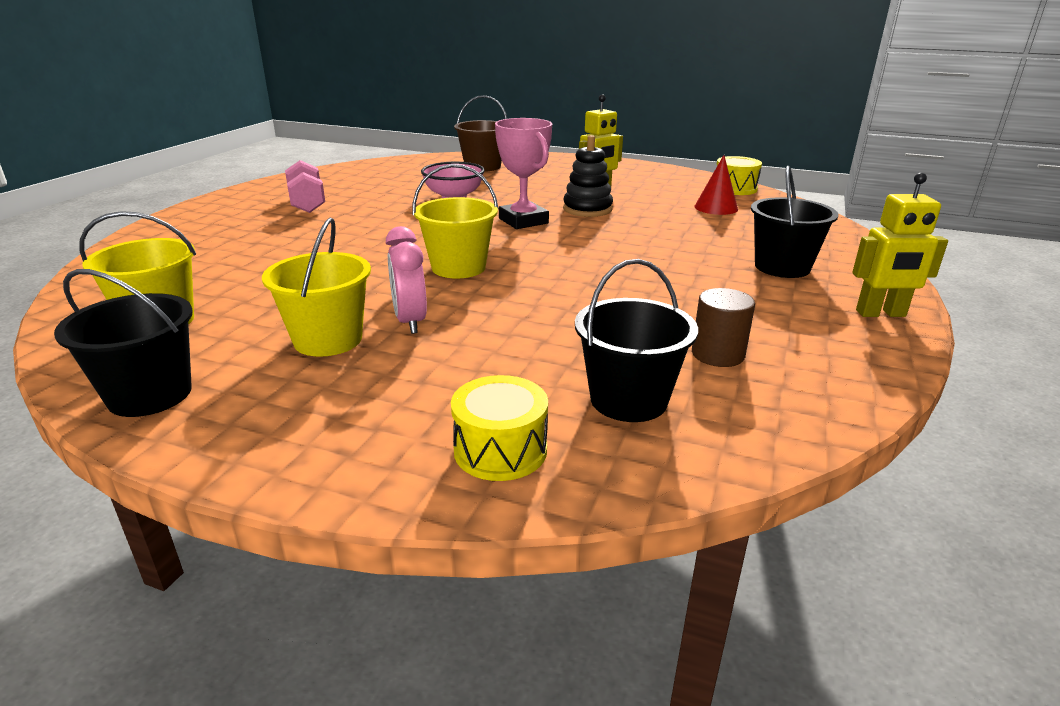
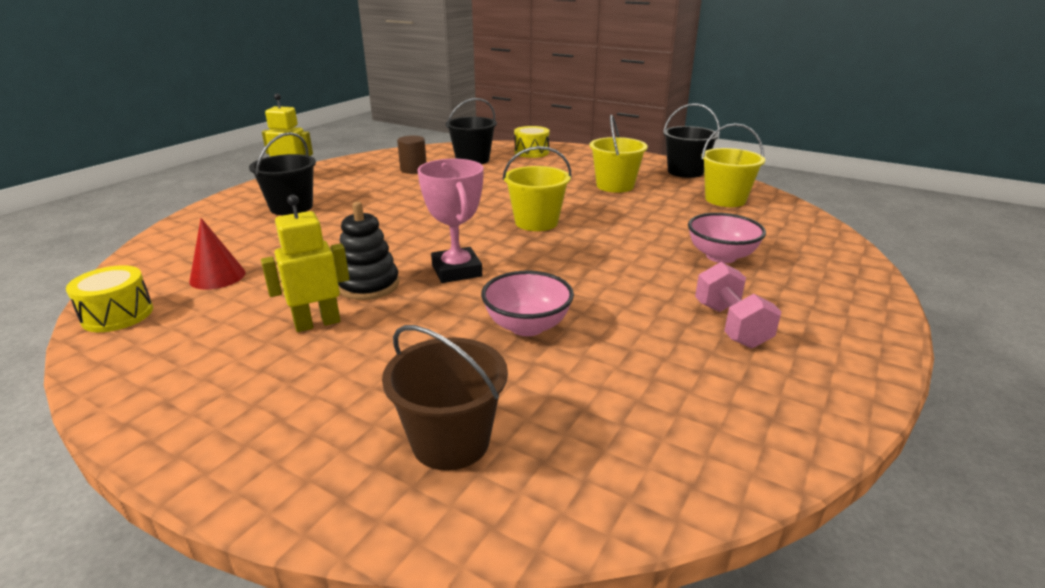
camera: 170 degrees left, 0 degrees up
(263, 245) = (721, 256): none -> pink bowl
(410, 321) = (570, 191): pink clock -> none

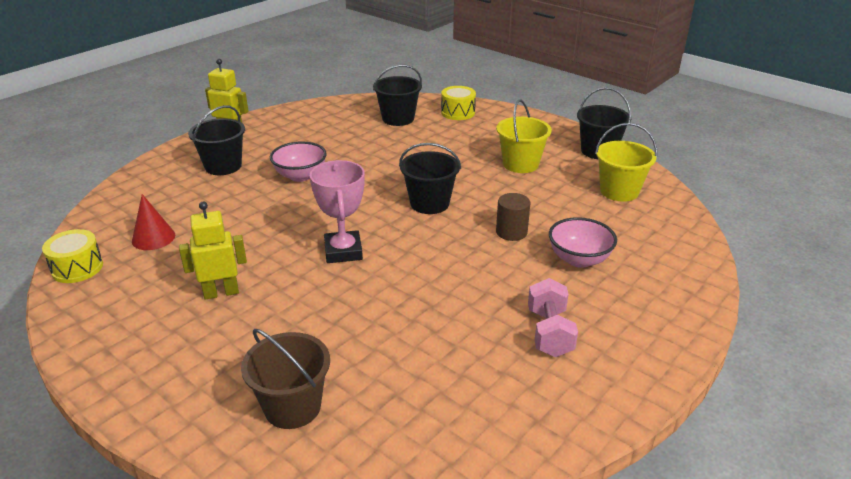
camera: 10 degrees right, 5 degrees up
(368, 285) = (268, 259): black stacking toy -> none
(413, 170) = (339, 127): brown cylinder -> brown cylinder (511, 232)
(527, 326) = (381, 314): pink bowl -> pink bowl (300, 176)
(536, 222) = (429, 203): yellow bucket -> black bucket

